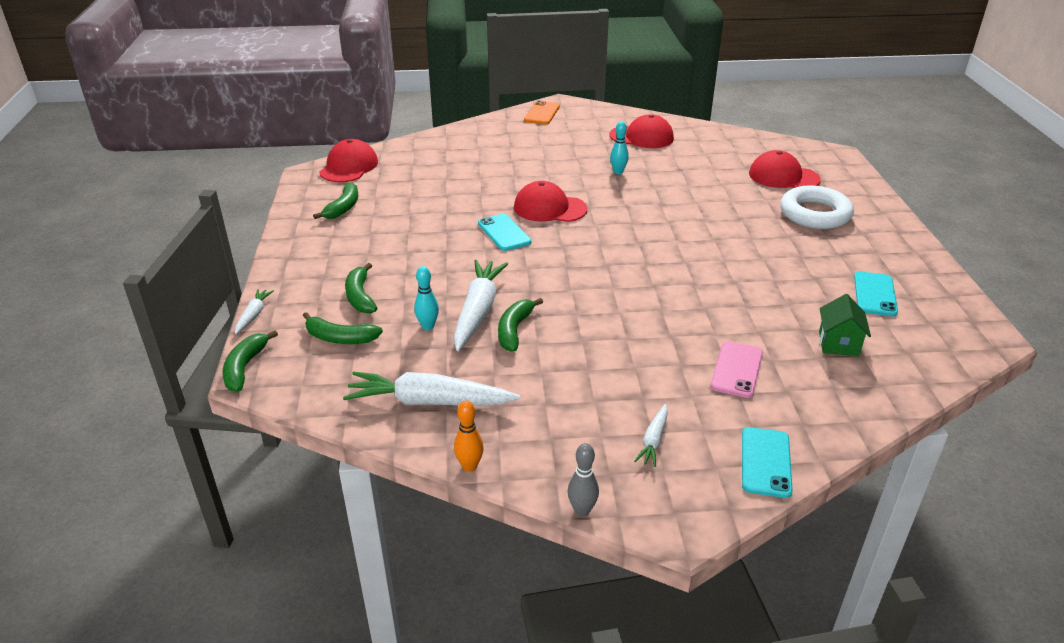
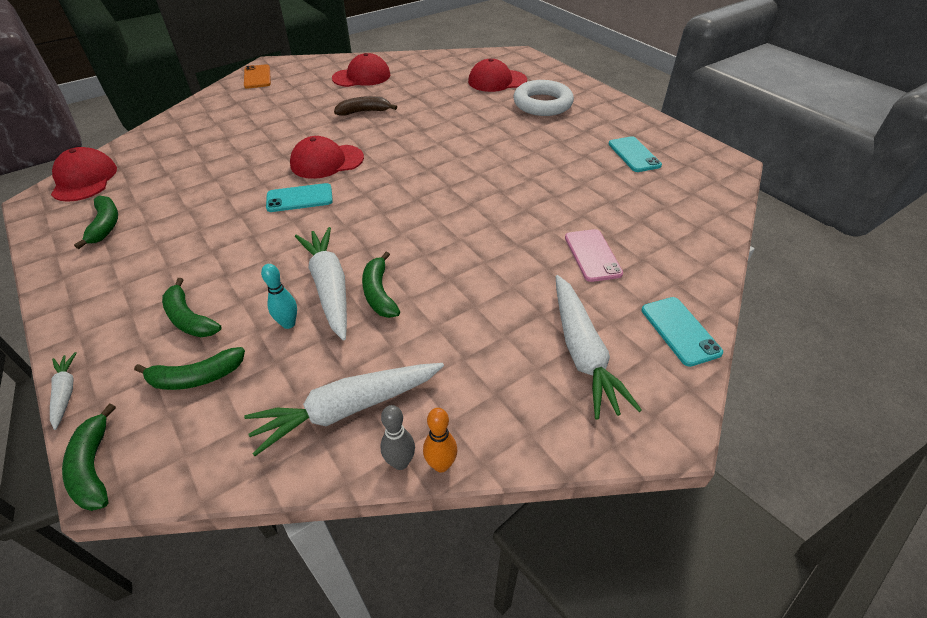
camera: 30 degrees left, 10 degrees up
(504, 233) = (299, 198): turquoise phone -> turquoise phone turned 45 degrees counterclockwise
(582, 510) = (579, 458): grey bowling pin -> grey bowling pin (400, 462)
(618, 172) = (364, 112): turquoise bowling pin -> brown banana
(653, 440) = (582, 352): white carrot -> white carrot, size x2.03
(838, 343) = (643, 204): green house -> none

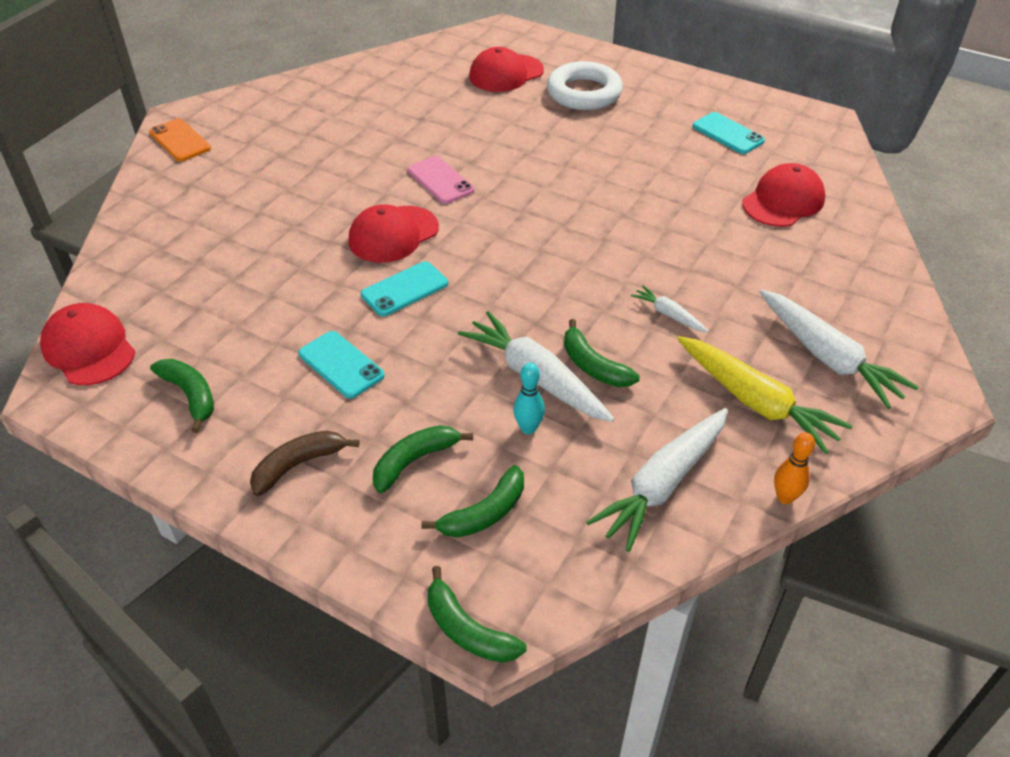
camera: 25 degrees left, 0 degrees up
(65, 393) = (358, 581): white carrot -> white carrot (668, 315)
(189, 318) = (415, 461): green banana -> green banana turned 120 degrees clockwise
(362, 76) = (328, 106): red cap -> red cap (783, 201)
(364, 112) = (378, 156): brown banana -> brown banana (298, 465)
(400, 462) = (749, 509): grey bowling pin -> none
(485, 368) = (755, 401): none -> yellow carrot
(592, 255) = (768, 259): pink phone -> pink phone (440, 180)
(680, 331) = (894, 308): turquoise phone -> turquoise phone (341, 364)

